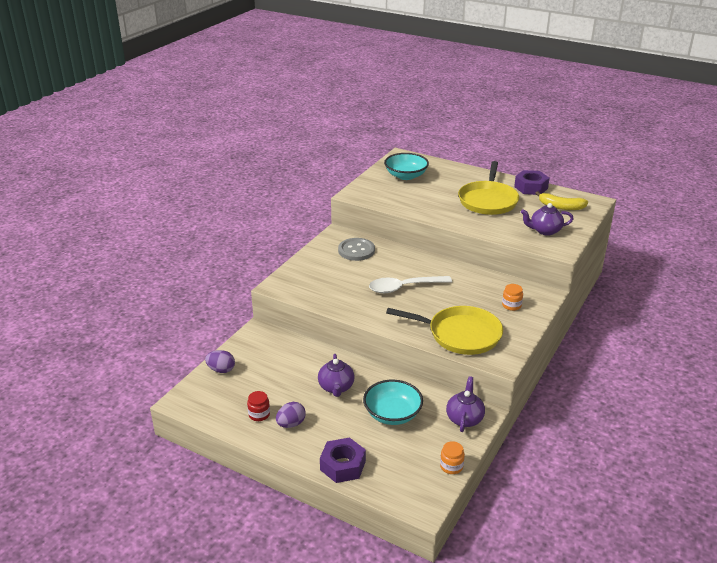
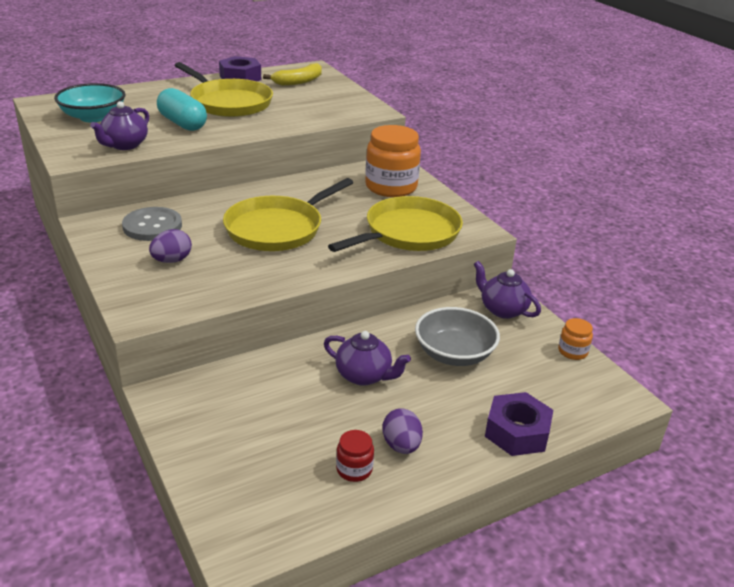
camera: 60 degrees left, 0 degrees up
(221, 370) = (211, 470): purple egg -> purple egg (172, 260)
(392, 414) = (454, 354): turquoise bowl -> grey bowl
(404, 288) = (277, 228): white spoon -> yellow pan
(438, 201) = (182, 123): none -> turquoise capsule
(511, 305) = (391, 187): orange jar -> orange jar, size x2.13
(545, 231) = (329, 104): purple teapot -> purple teapot (124, 145)

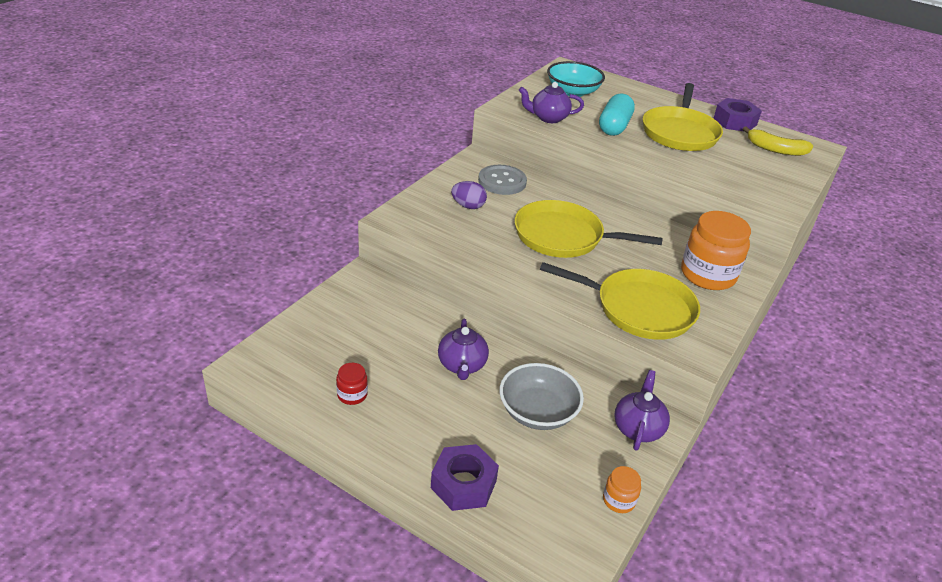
camera: 60 degrees right, 5 degrees up
(401, 446) = (395, 413): purple egg -> none

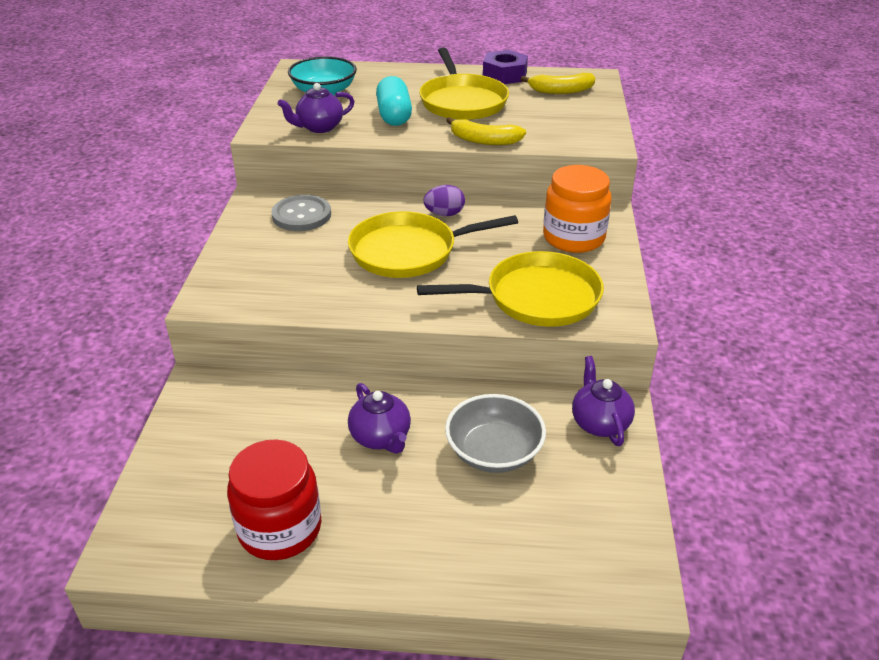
camera: 25 degrees left, 0 degrees up
(352, 395) = (280, 528): red jar -> red jar, size x2.13
(463, 484) = (473, 569): purple nut -> none
(468, 206) = (283, 255): purple egg -> purple egg (444, 214)
(618, 500) = (633, 506): orange jar -> none
(673, 169) = (484, 140): none -> yellow banana

